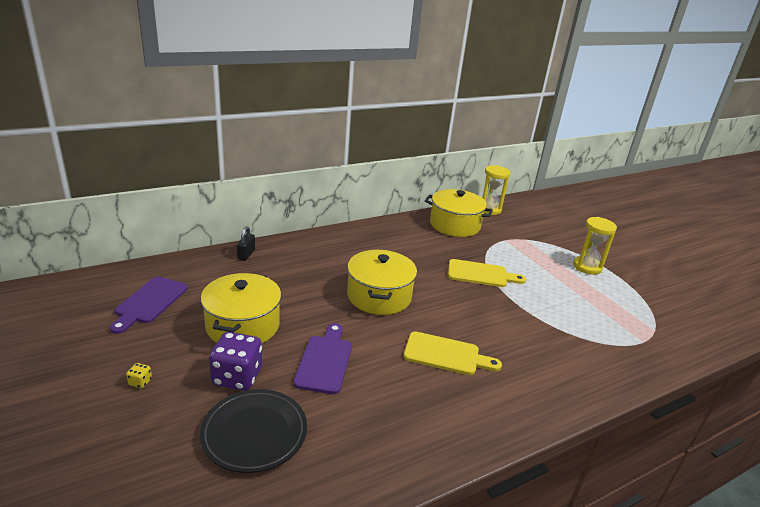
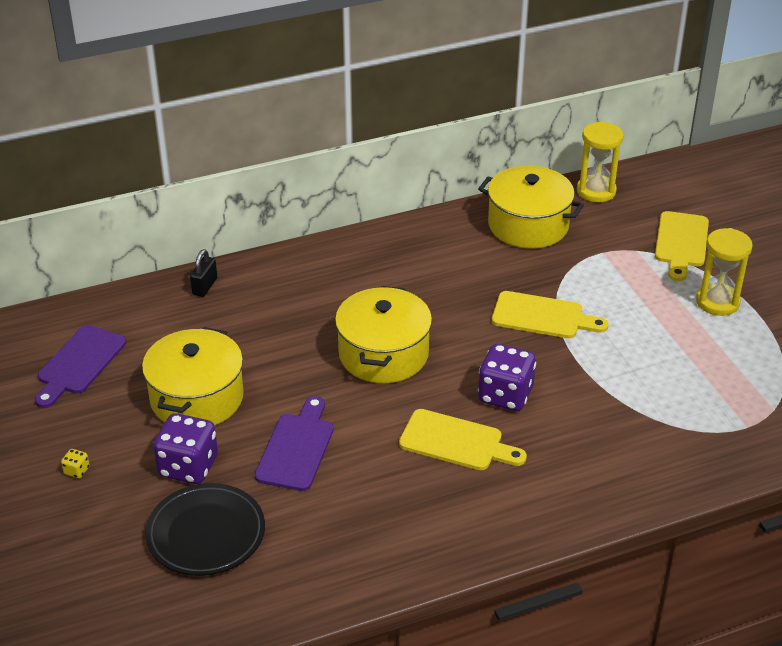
camera: 10 degrees right, 10 degrees up
(472, 322) = (505, 395): none -> purple dice
(550, 236) = (681, 243): none -> yellow cutting board

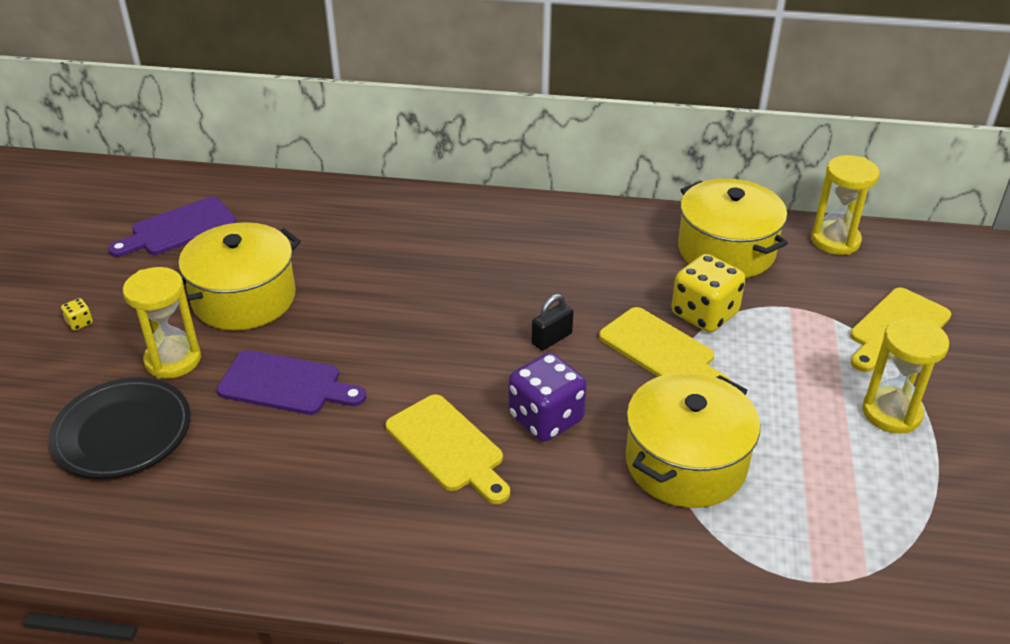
camera: 30 degrees right, 0 degrees up
(188, 467) = (173, 360): purple dice -> yellow hourglass
(205, 286) = (350, 200): black padlock -> black padlock (551, 339)
(296, 448) = (286, 384): purple cutting board -> purple cutting board turned 60 degrees clockwise
(383, 354) = (456, 325): yellow pot -> yellow pot (685, 462)
(550, 279) = (704, 314): none -> yellow dice

